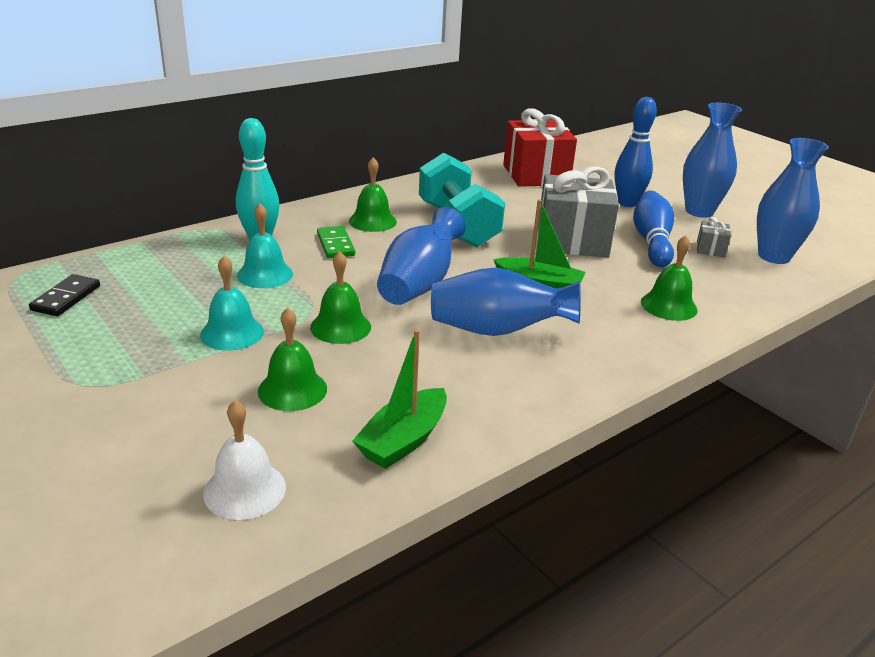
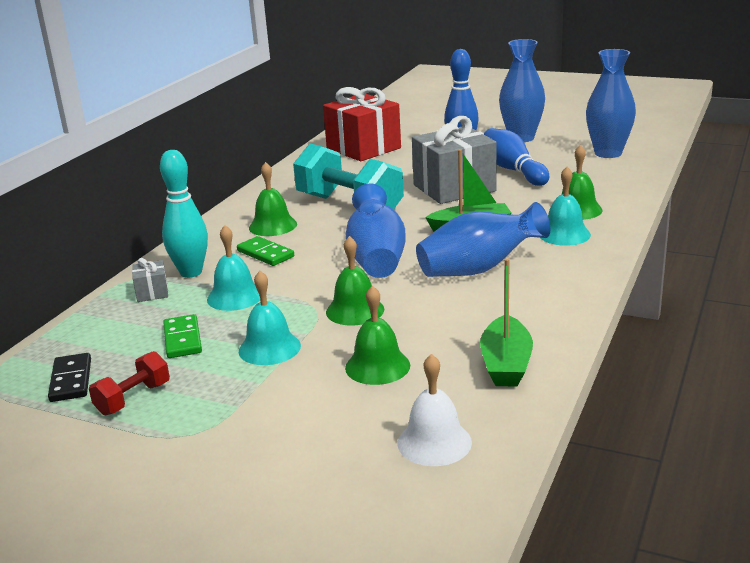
camera: 25 degrees left, 5 degrees down
(84, 333) = (133, 399): none -> red dumbbell
(181, 296) = (183, 339): none -> green domino
(624, 327) = (564, 234): none -> turquoise bell
(710, 249) = (560, 162): grey gift -> grey gift (152, 292)

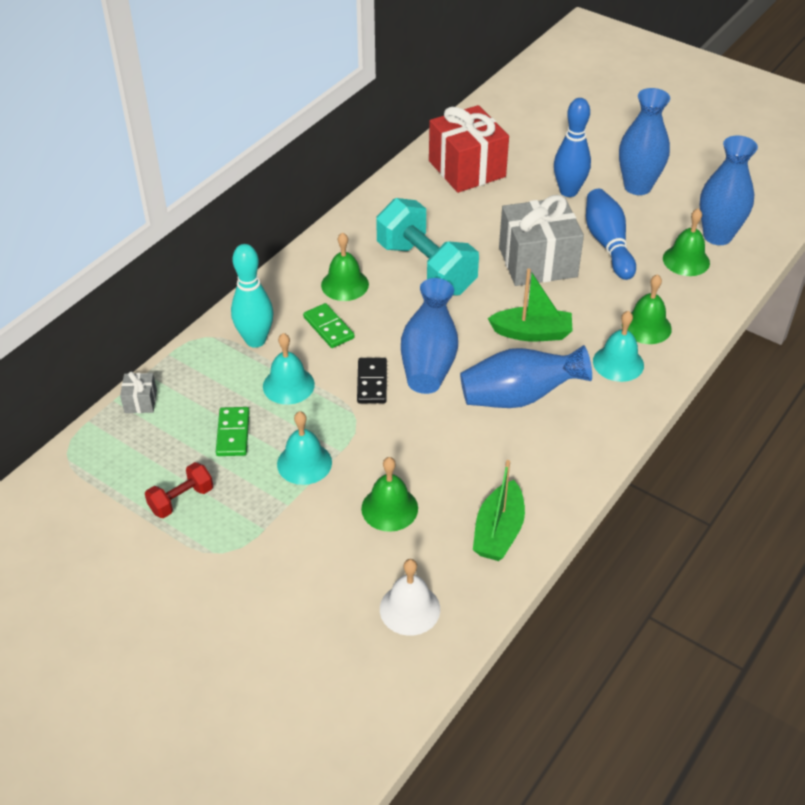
camera: 10 degrees right, 20 degrees up
(71, 380) = (133, 465): black domino -> black domino (372, 382)
(152, 292) = (216, 362): grey gift -> grey gift (140, 401)
(355, 310) = (390, 430): green bell -> green bell (686, 260)

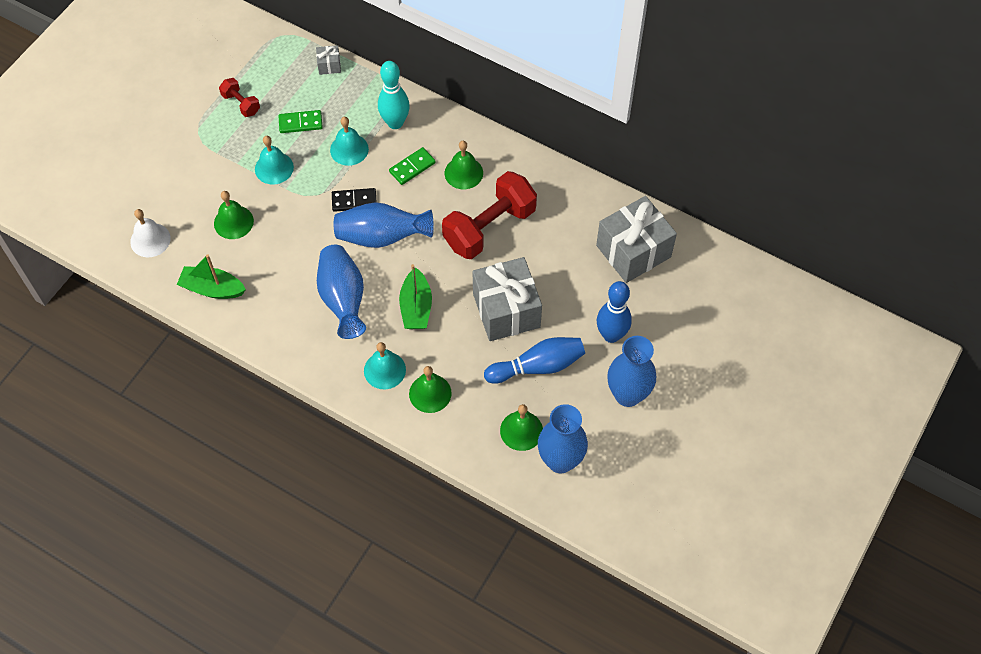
camera: 85 degrees right, 15 degrees up
(426, 268) = (489, 227): turquoise dumbbell -> red dumbbell
(467, 169) = (633, 251): red gift -> grey gift

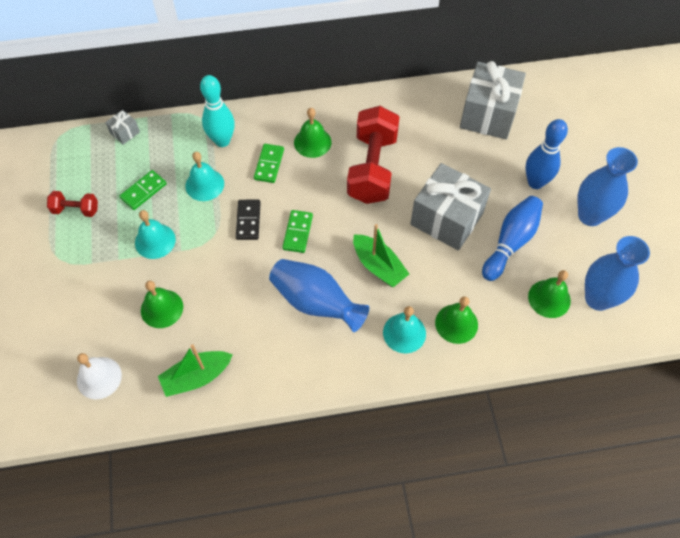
camera: 40 degrees left, 0 degrees up
(354, 201) = (248, 221): black domino -> black domino turned 45 degrees counterclockwise
(382, 237) = (298, 232): blue vase -> green domino

